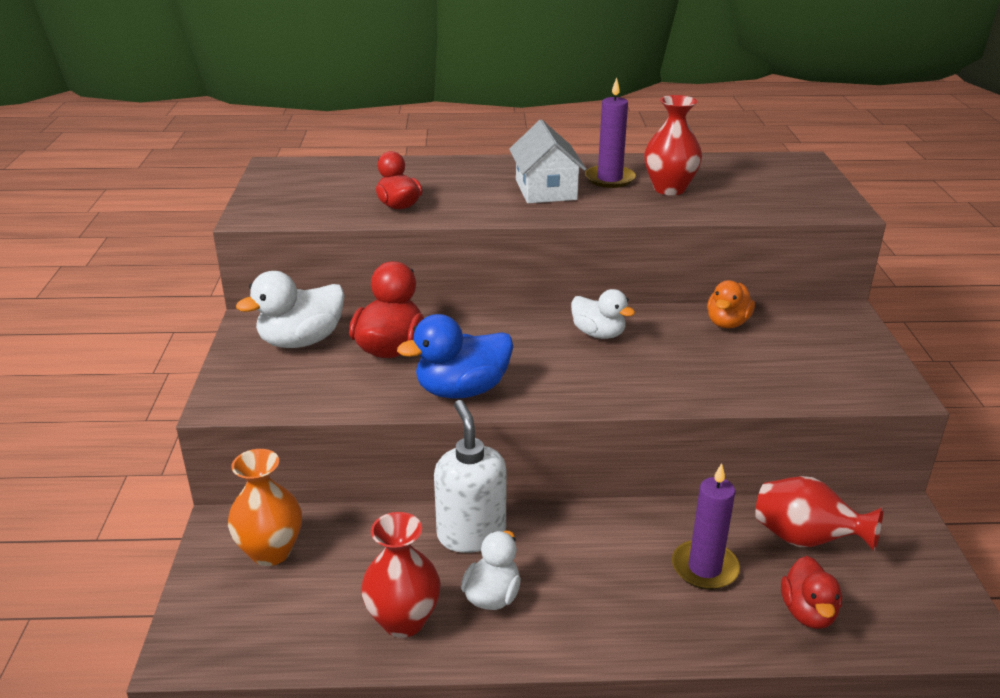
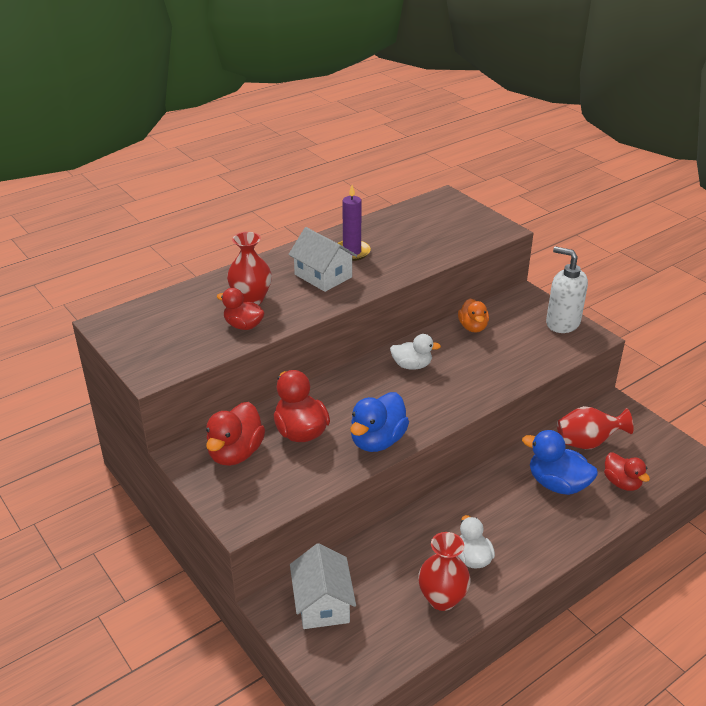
camera: 35 degrees left, 5 degrees up
(271, 551) = (322, 603): orange vase -> white house
(301, 341) = (235, 453): white duck -> red duck
(471, 534) = (424, 529): white soap dispenser -> white soap dispenser (562, 323)
(669, 189) = (395, 248): red vase -> red vase (251, 299)
(704, 568) = (557, 484): purple candle -> blue duck

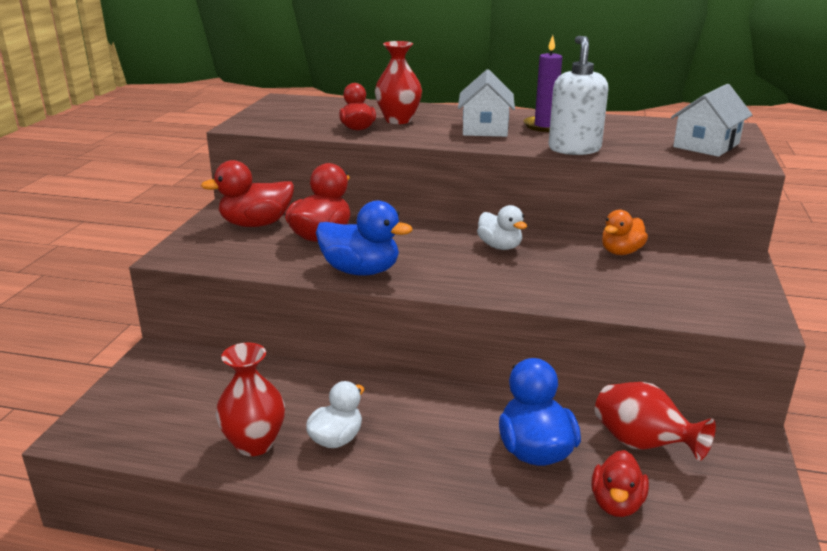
camera: 50 degrees right, 10 degrees down
(322, 603) = (180, 377): white house -> white house (706, 145)
(377, 441) = (361, 271): blue duck -> blue duck turned 150 degrees counterclockwise
(562, 323) = (740, 294): white soap dispenser -> white soap dispenser (574, 149)

